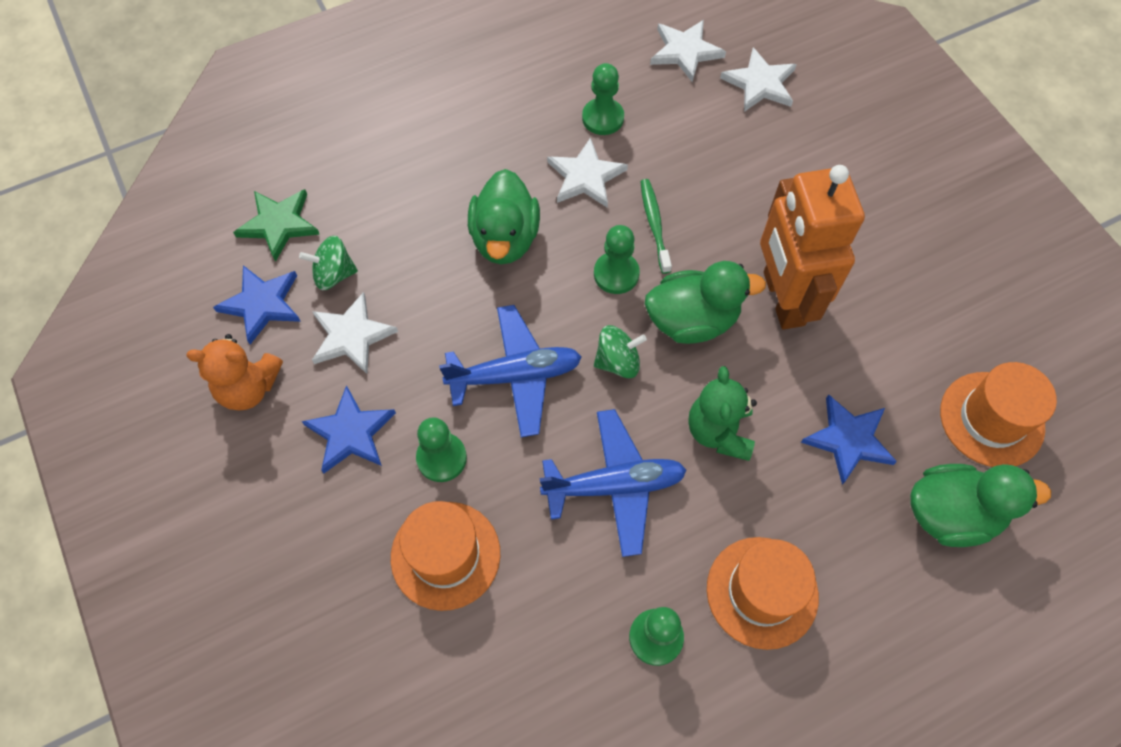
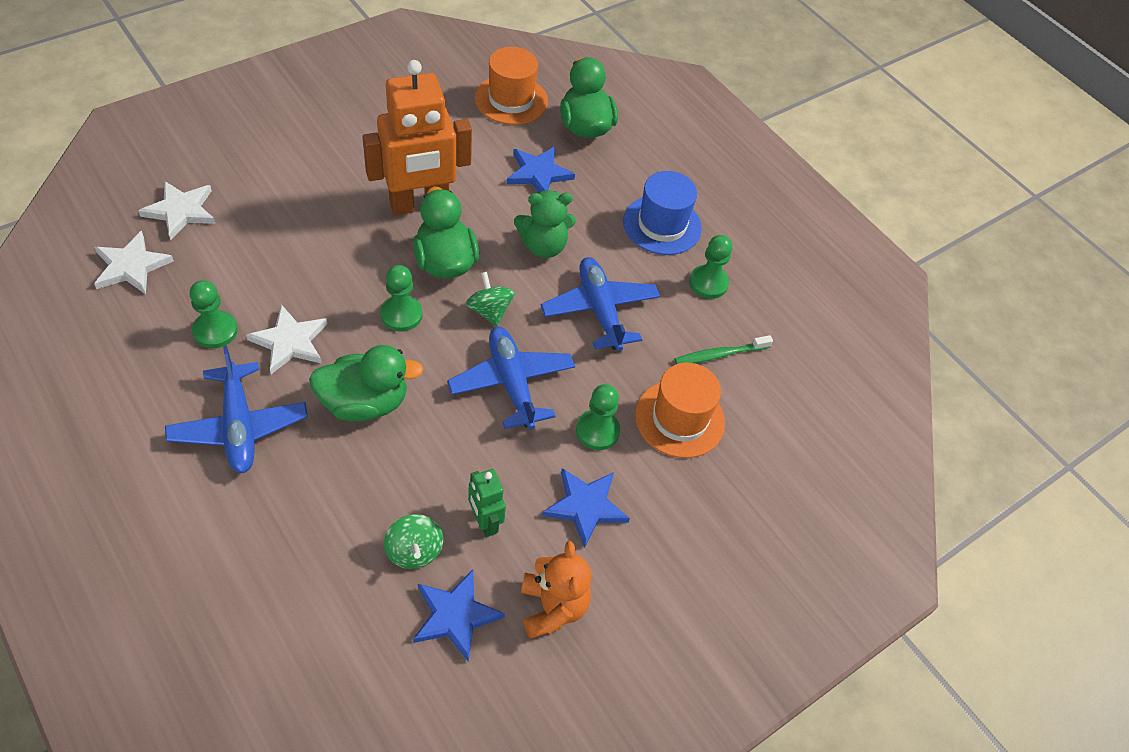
camera: 105 degrees left, 10 degrees down
(279, 224) = (351, 620): green star -> none
(352, 336) = (485, 522): white star -> green robot
(490, 140) = (239, 426): none -> blue plane
(654, 225) = (346, 288): green toothbrush -> green toothbrush (720, 355)
(762, 592) = (662, 225): orange hat -> blue hat

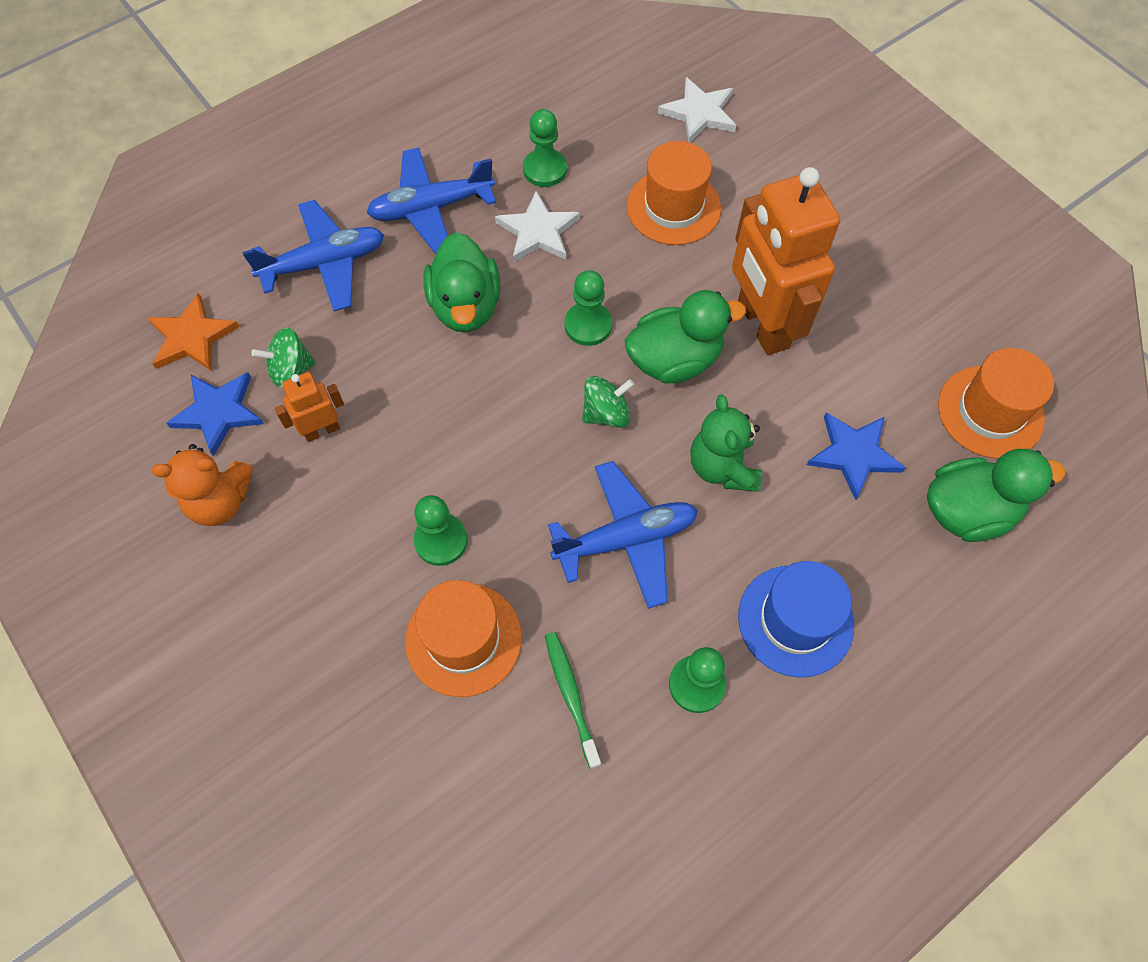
camera: 95 degrees right, 10 degrees up
(131, 266) = (617, 91): white star -> none
(286, 243) = (673, 207): none -> orange hat
(360, 649) = (192, 337): none -> orange star
(485, 522) = (322, 430): green robot -> orange robot
(512, 383) = (502, 444): blue plane -> blue plane (324, 264)
(585, 506) = (339, 530): blue star -> none

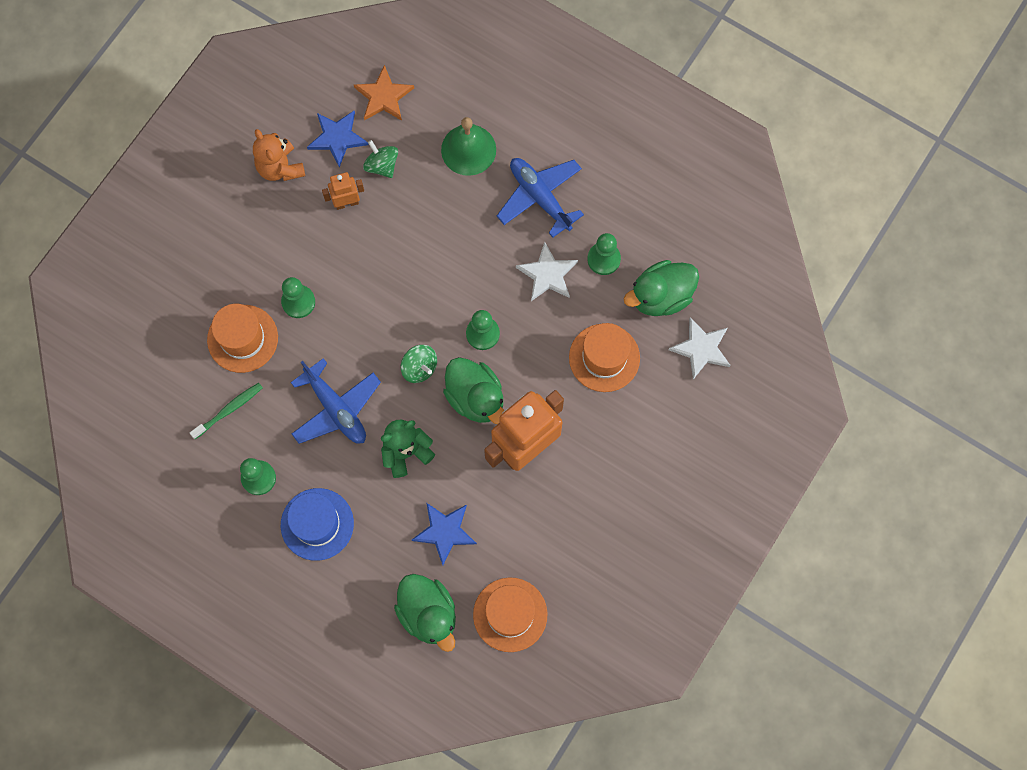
camera: 70 degrees right, 10 degrees up
(322, 430) = (346, 203): orange robot -> orange robot turned 60 degrees counterclockwise
(324, 264) = (468, 149): blue plane -> green bell
(465, 306) = (468, 251): green duck -> green duck (660, 296)

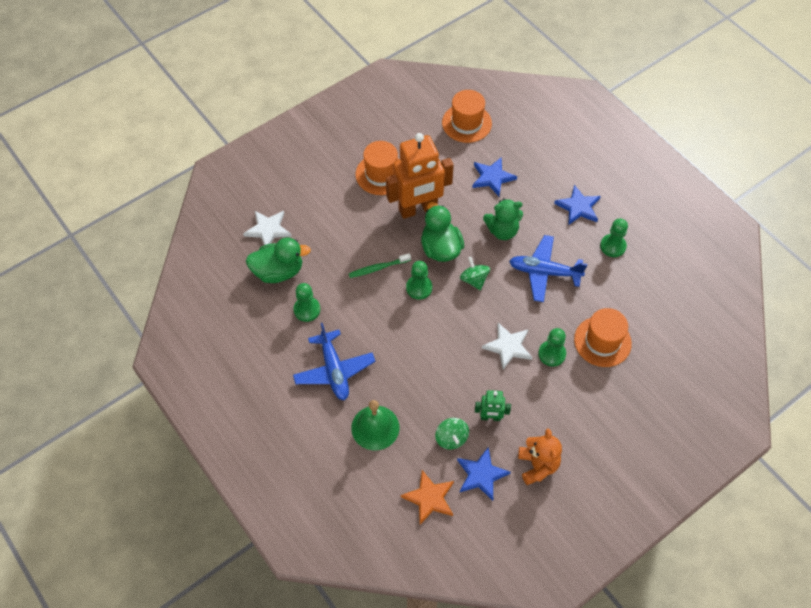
camera: 160 degrees left, 15 degrees down
(229, 410) = (624, 296): green toothbrush -> green toothbrush (378, 268)
(317, 524) = (578, 207): blue hat -> blue star
(336, 409) = (544, 272): blue plane -> blue plane turned 60 degrees counterclockwise
(346, 203) = (490, 417): orange robot -> green robot
(428, 614) = (519, 138): green duck -> none
(547, 274) = (353, 312): white star -> white star (508, 346)
(604, 358) = (338, 245): orange hat -> orange hat (381, 174)

